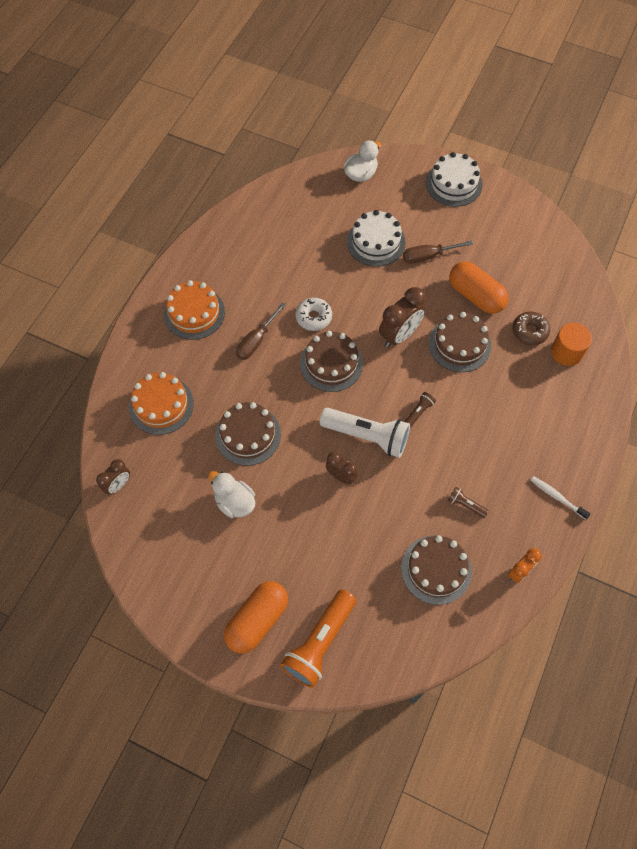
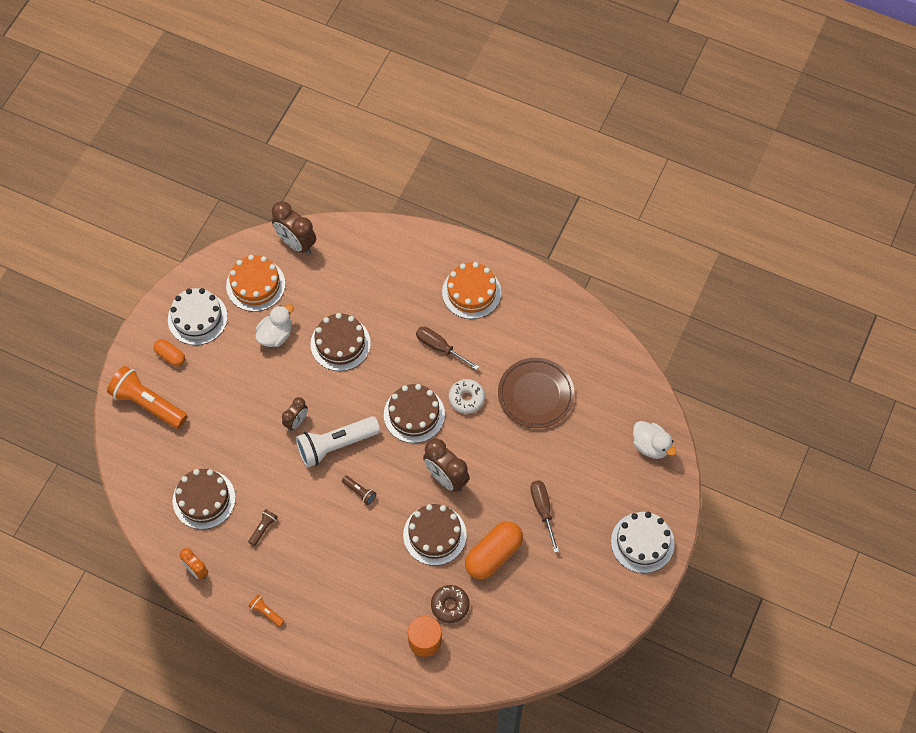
camera: 90 degrees right, 0 degrees up
(118, 485) = (296, 243): brown clock -> brown clock, size x1.67
(161, 405) = (372, 271): orange cake -> orange cake (255, 285)
(257, 620) = (170, 356): orange capsule -> orange capsule, size x0.55
(309, 260) = (535, 394): none -> brown plate
(367, 436) = (335, 445): white flashlight -> white flashlight turned 45 degrees clockwise
(376, 242) = (560, 459): white cake -> white cake (197, 318)
(557, 497) = (266, 612): white toothbrush -> orange flashlight

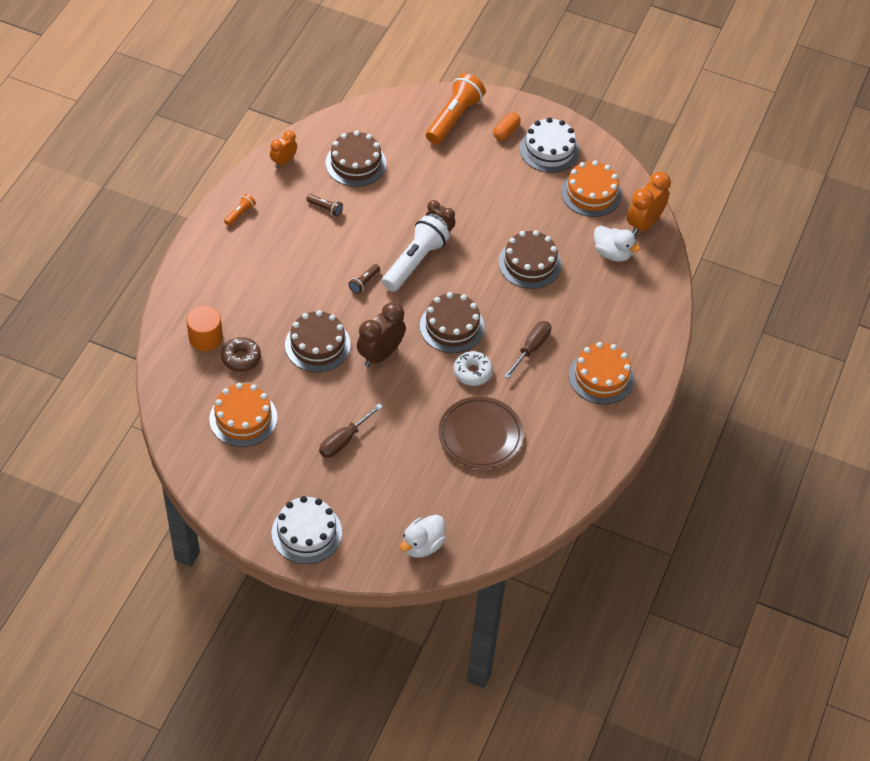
camera: 85 degrees right, 10 degrees down
(275, 335) = (535, 211): white duck -> white duck (612, 253)
(296, 243) = (644, 224): brown clock -> orange clock
(335, 445) = (415, 262): white flashlight -> white flashlight turned 60 degrees clockwise
(493, 555) = (295, 395): orange capsule -> none
(520, 601) = (243, 418): none -> orange cake
(543, 510) = (344, 440): brown screwdriver -> brown screwdriver turned 150 degrees clockwise

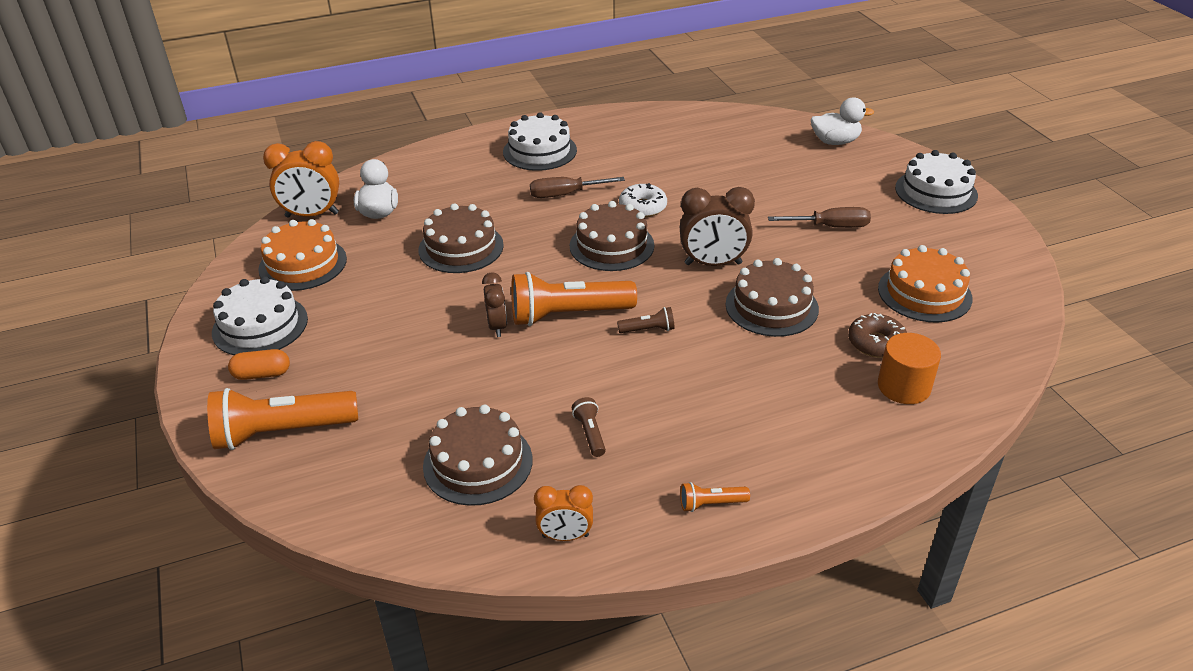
camera: 130 degrees left, 15 degrees down
(415, 262) = (567, 315): white flashlight -> orange flashlight
(480, 435) = (697, 170): brown plate -> none
(601, 376) = (540, 151): orange cake -> white cake

